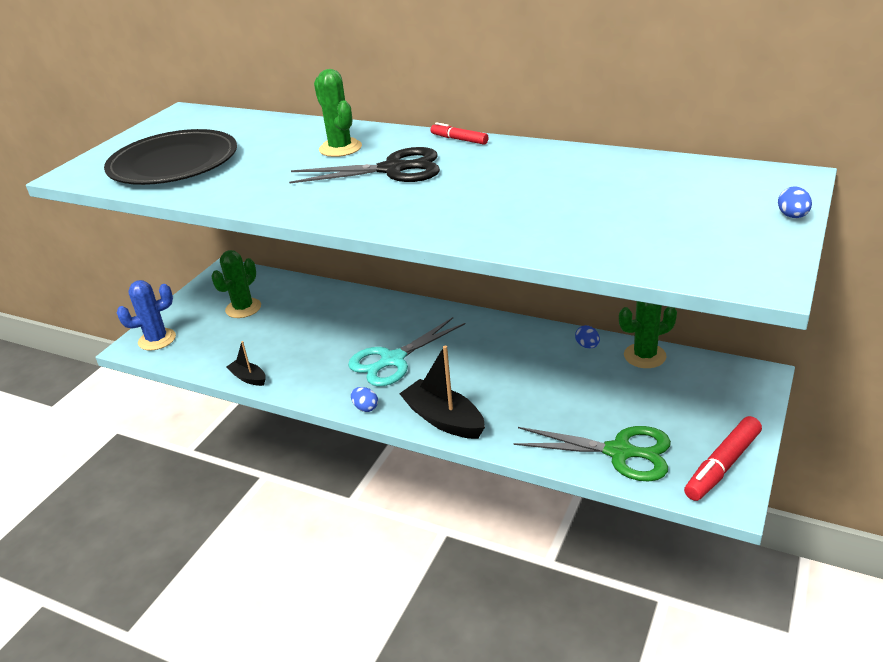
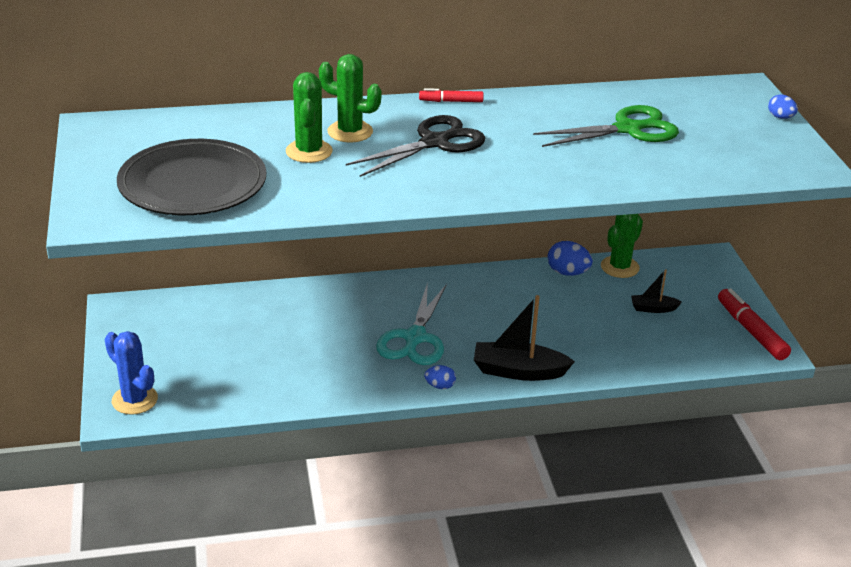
camera: 40 degrees left, 0 degrees up
(157, 339) = (134, 400): blue cactus -> blue cactus turned 75 degrees counterclockwise
(243, 308) = (194, 338): green cactus -> green cactus (309, 151)
(248, 378) = (292, 400): black boat -> black boat (653, 308)
(587, 346) = (567, 273): blue egg -> blue egg, size x1.63
(619, 452) = (676, 347): green scissors -> green scissors (628, 129)
(722, 465) = (751, 331): red marker -> red marker turned 150 degrees clockwise

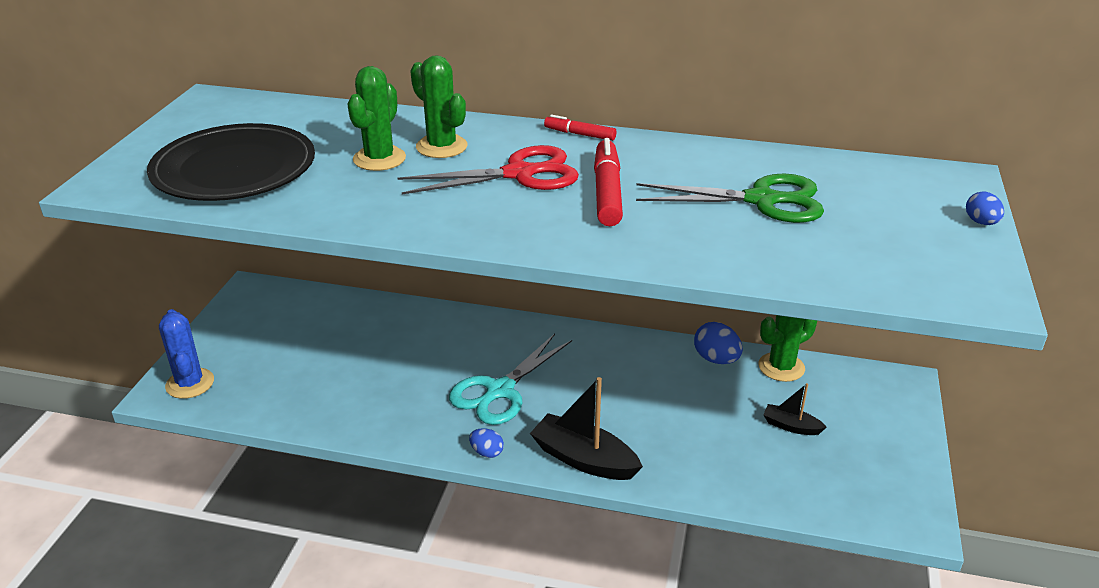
camera: 25 degrees right, 0 degrees up
(434, 143) = (519, 174): black scissors -> red scissors
(751, 331) = (901, 487): red marker -> red marker (607, 192)

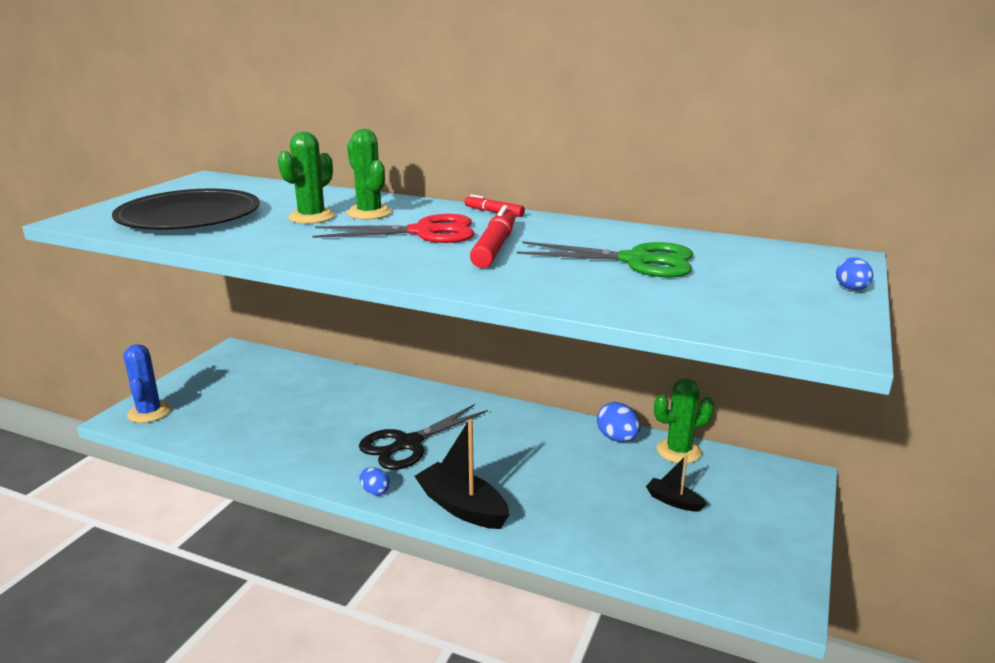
camera: 10 degrees right, 10 degrees down
(500, 390) = (408, 444): turquoise scissors -> black scissors

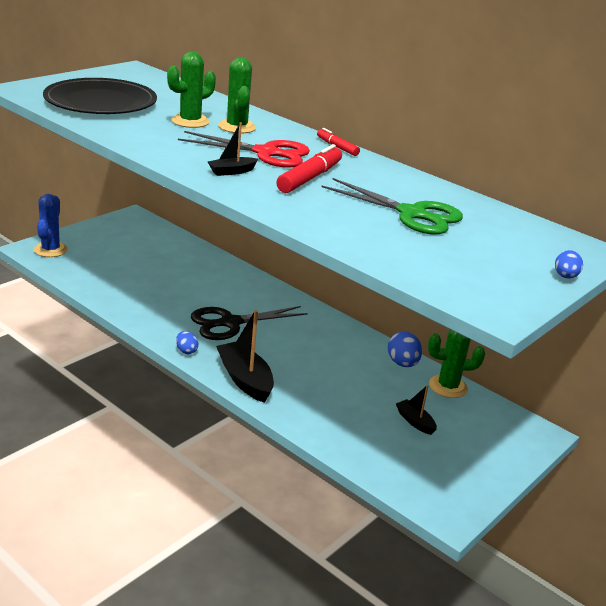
camera: 15 degrees right, 5 degrees up
(402, 258) = (232, 171): none -> black boat

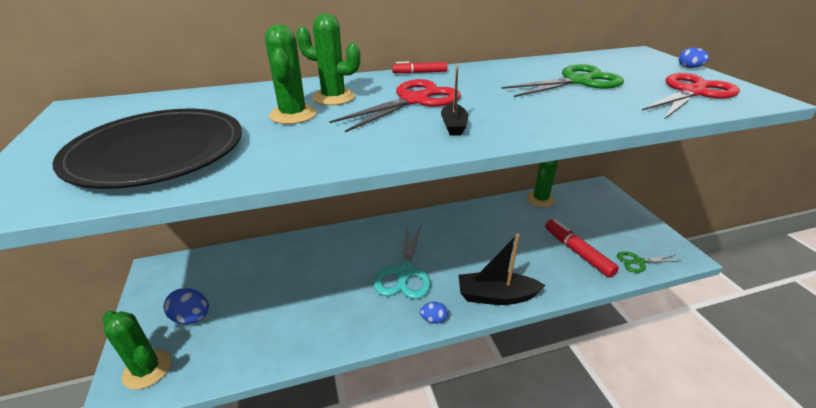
camera: 55 degrees left, 5 degrees up
(50, 250) = (147, 369): blue cactus -> green cactus
(230, 323) = (404, 272): black scissors -> turquoise scissors
(310, 178) = (487, 97): red marker -> red marker (577, 252)
(395, 474) = (638, 262): none -> green scissors
(402, 363) = (506, 207): blue egg -> blue egg (192, 317)
(415, 422) = (577, 229): black boat -> none
(458, 271) = (692, 93): none -> red scissors

